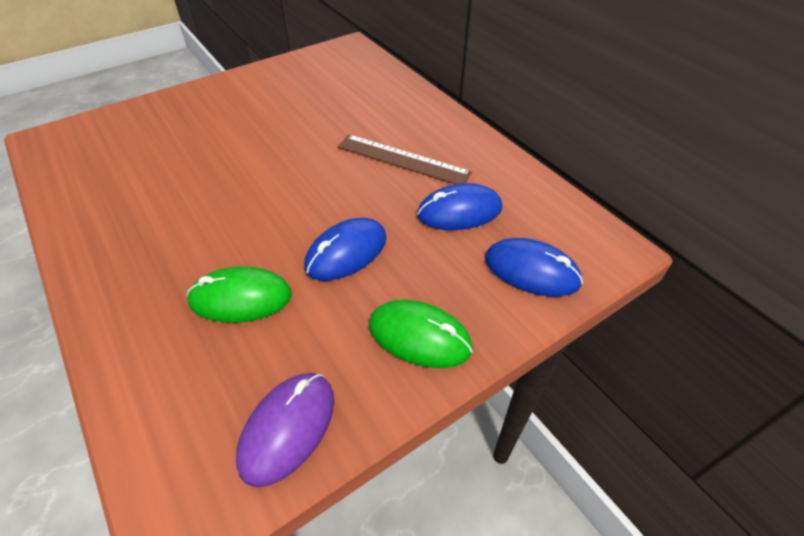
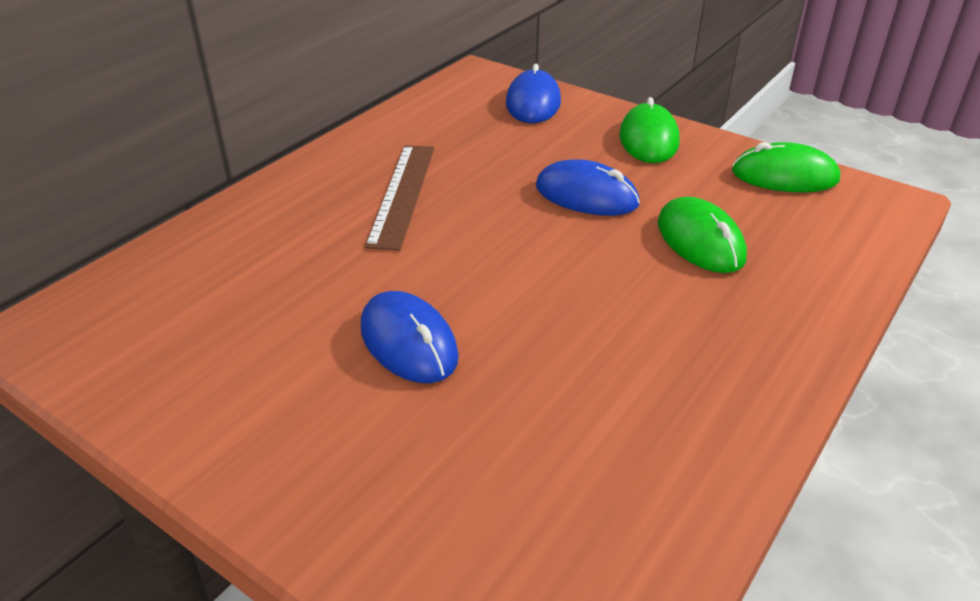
camera: 110 degrees left, 10 degrees down
(288, 428) = (784, 176): purple mouse -> green mouse
(459, 211) = (477, 144): blue mouse -> blue mouse (408, 342)

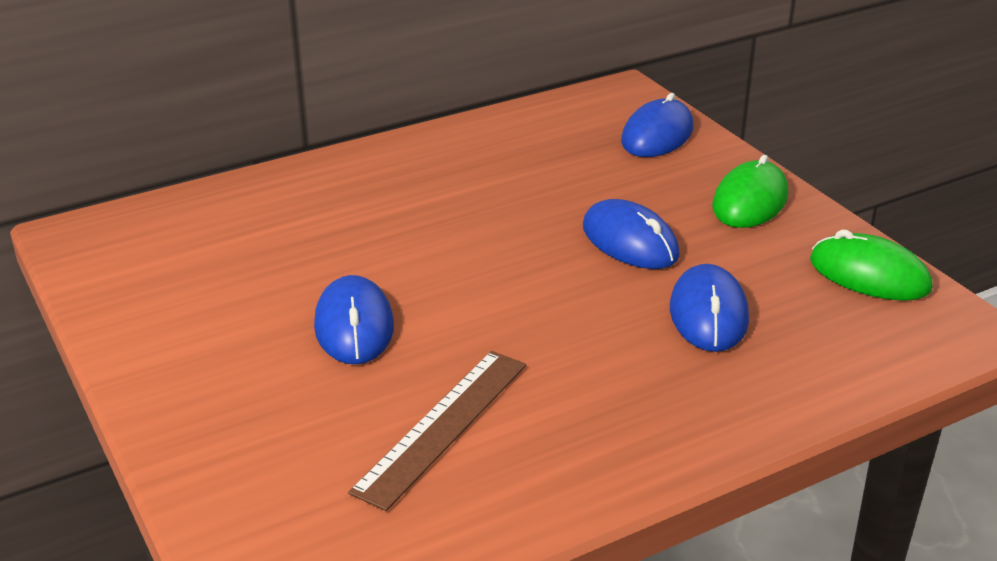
camera: 25 degrees right, 5 degrees down
(402, 194) = (449, 196): brown ruler -> brown ruler (442, 426)
(700, 240) = (708, 314): green mouse -> blue mouse

